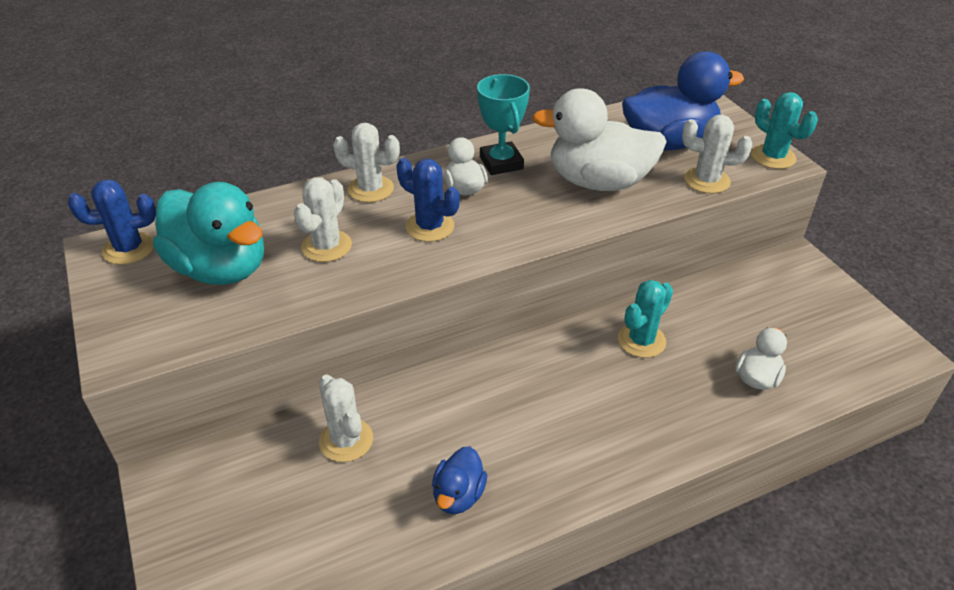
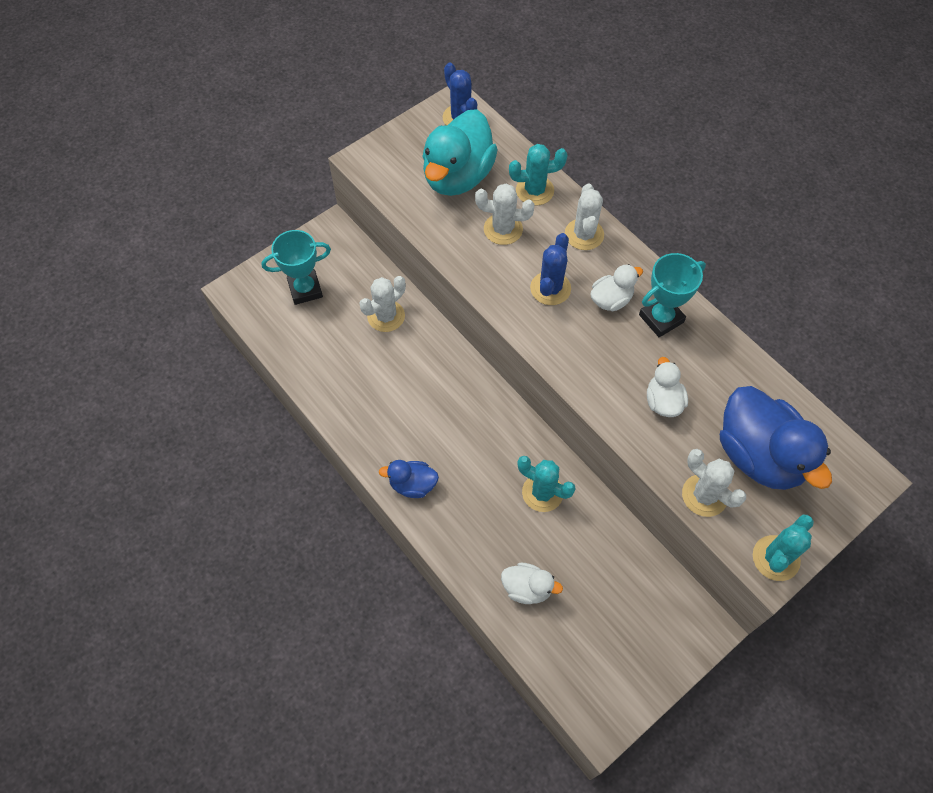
camera: 75 degrees right, 20 degrees up
(249, 533) = (305, 289): none -> turquoise trophy
(287, 211) = (535, 190): none -> turquoise cactus
(458, 495) = (359, 394): blue duck -> blue duck (412, 485)
(598, 182) = (663, 401): white duck -> white duck, size x0.50
(707, 180) = (704, 495): white cactus -> white cactus turned 45 degrees counterclockwise

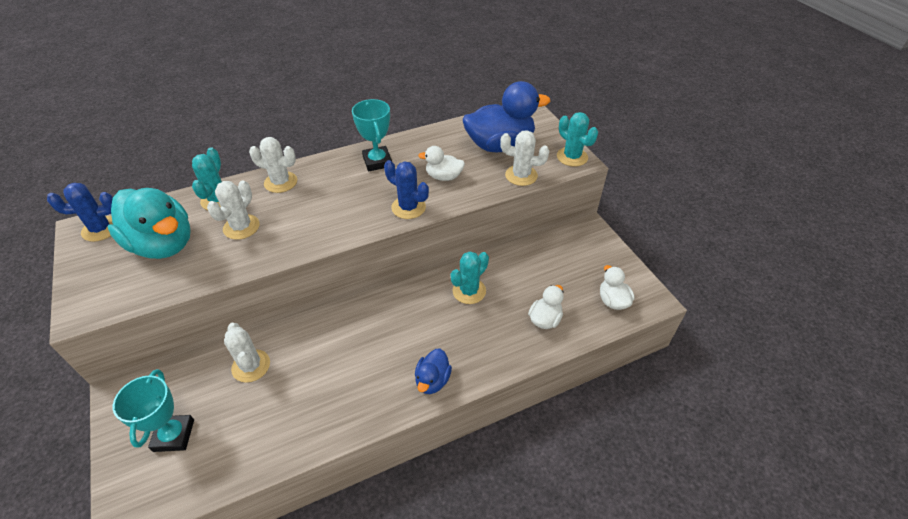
camera: 75 degrees left, 15 degrees down
(550, 288) = (317, 212): blue cactus -> blue cactus (408, 207)
(611, 300) = (347, 182): white duck -> white duck (612, 301)
(704, 495) = (521, 175): white cactus -> white cactus turned 45 degrees clockwise

